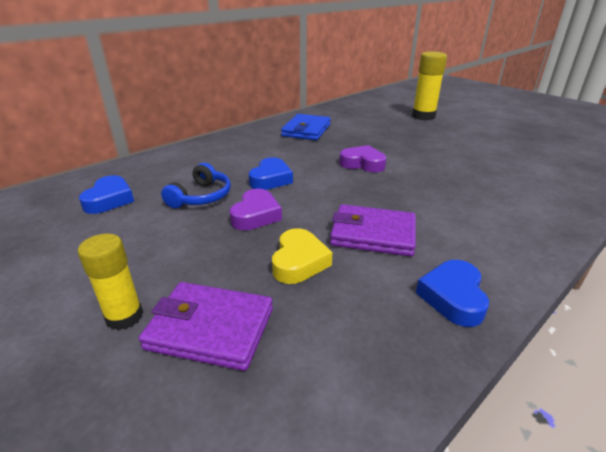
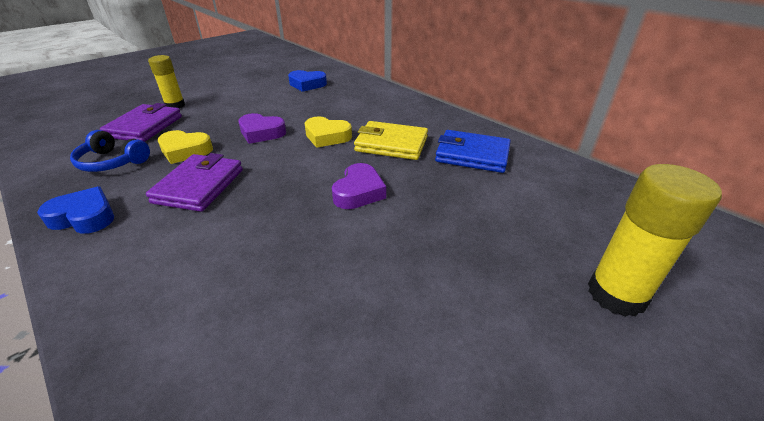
camera: 90 degrees right, 5 degrees up
(201, 197) = (301, 111): blue headphones -> blue headphones (112, 162)
(270, 179) = (327, 136): blue heart -> yellow heart
(288, 153) = (391, 144): none -> yellow wallet

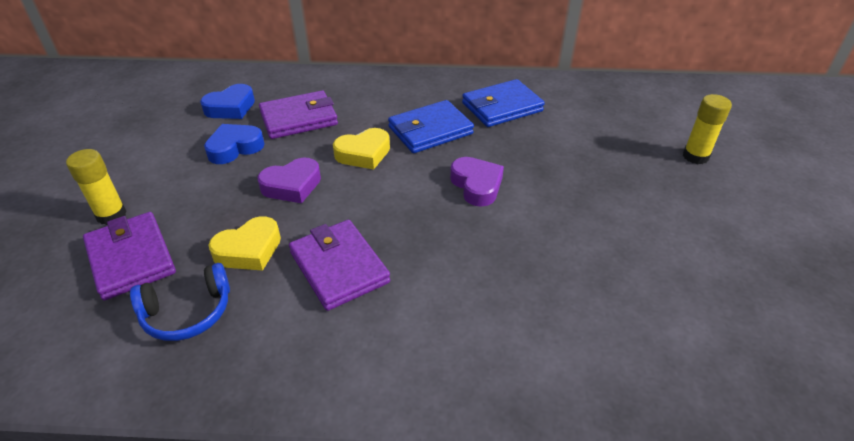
camera: 45 degrees left, 5 degrees up
(84, 217) = (288, 367): blue heart -> blue heart (234, 148)
(328, 103) = (299, 119): none -> purple wallet
(391, 144) = (430, 130): yellow wallet -> blue wallet
(616, 294) = (695, 156): yellow glue stick -> yellow glue stick, size x0.66

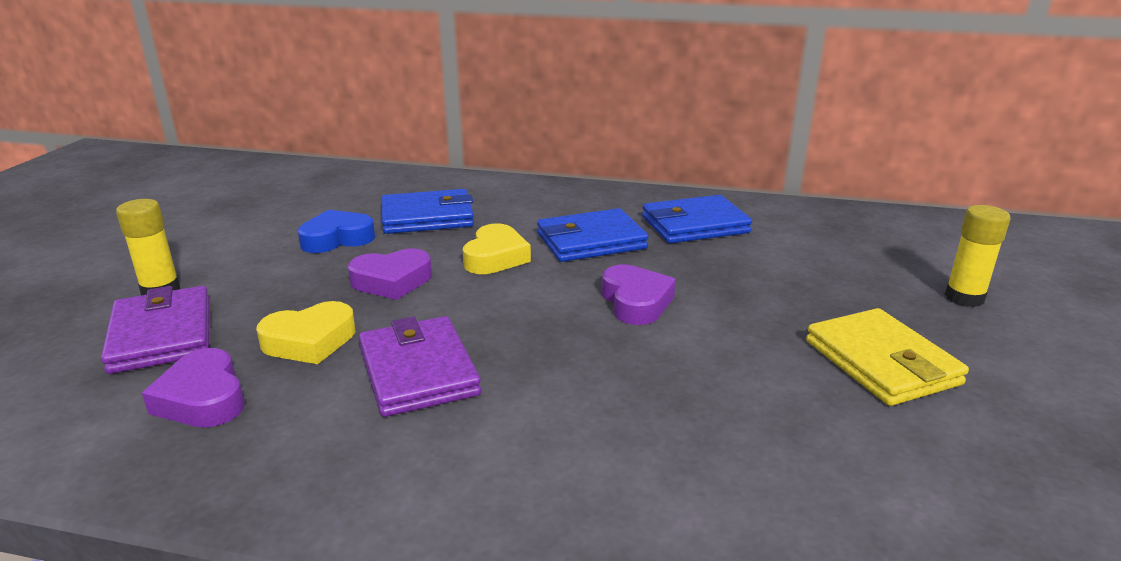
camera: 10 degrees right, 15 degrees down
(187, 312) = (203, 398): blue headphones -> purple heart
(231, 108) = (349, 201): blue heart -> none
(299, 119) = (427, 217): purple wallet -> blue wallet
(363, 154) = (495, 257): yellow heart -> yellow heart turned 60 degrees counterclockwise
(650, 219) = (881, 362): none -> yellow wallet

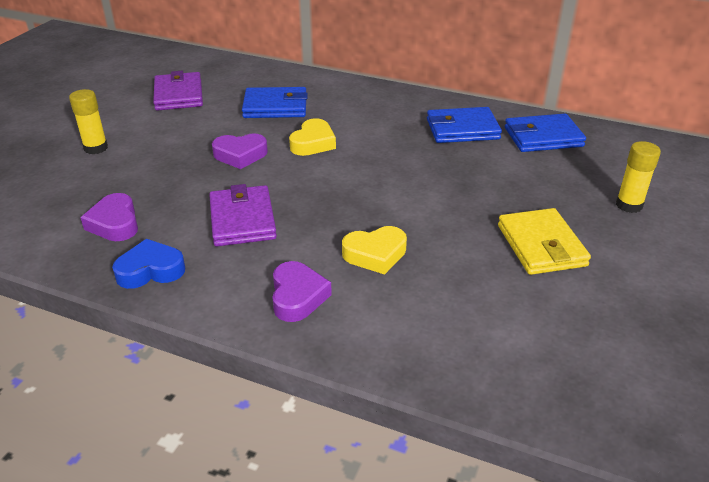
camera: 10 degrees right, 10 degrees up
(162, 335) = (94, 180): purple wallet -> purple wallet (178, 95)
(310, 341) = (181, 193): yellow heart -> yellow heart (375, 254)
(337, 239) = (211, 119): blue heart -> blue heart (150, 270)
(591, 241) = (383, 136): blue wallet -> blue wallet (543, 137)
(636, 302) = (396, 186): purple heart -> purple heart (297, 296)

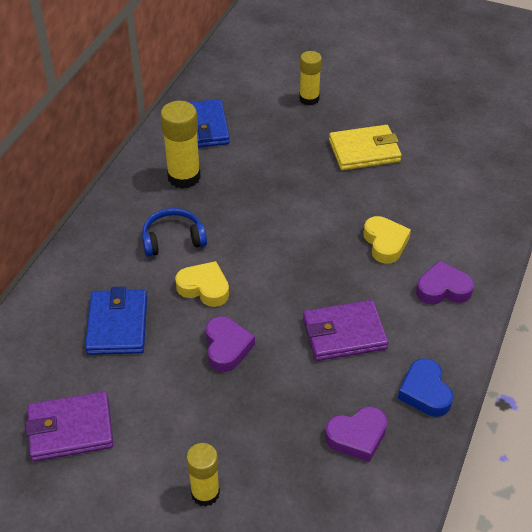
camera: 90 degrees left, 10 degrees up
(375, 126) = (173, 239): none -> blue headphones
(462, 129) = (184, 177): blue wallet -> yellow glue stick

